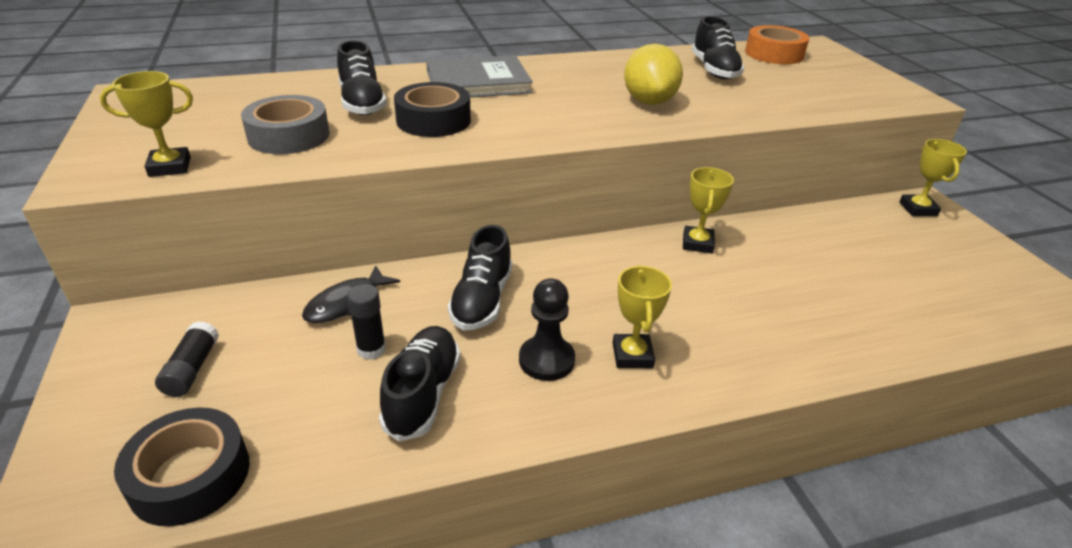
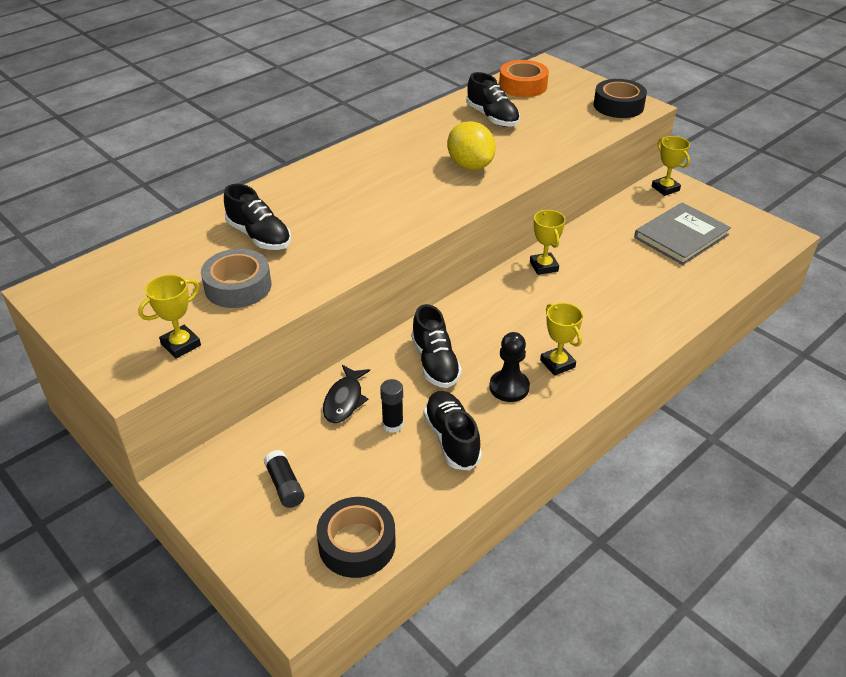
camera: 25 degrees left, 5 degrees up
(433, 120) = (332, 235): black tape -> black tape (618, 106)
(478, 82) = (328, 185): grey book -> grey book (681, 236)

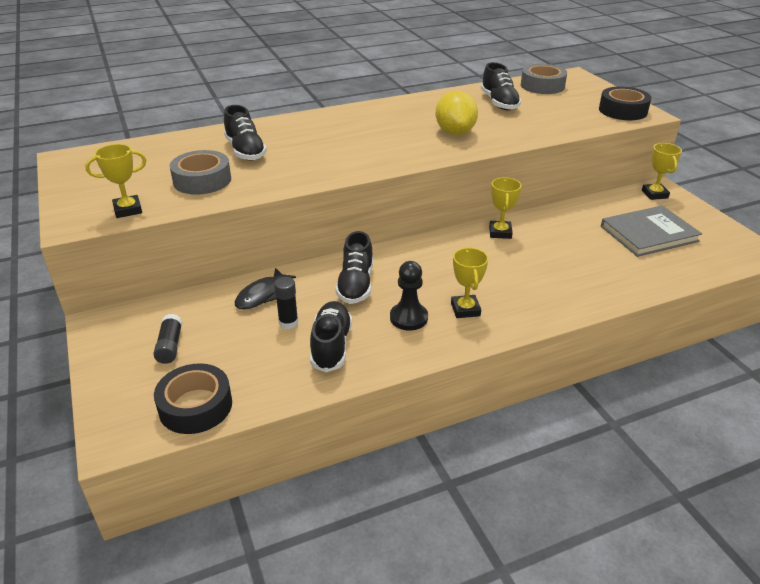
camera: 20 degrees right, 5 degrees down
(523, 86) = (542, 86): orange tape -> grey tape

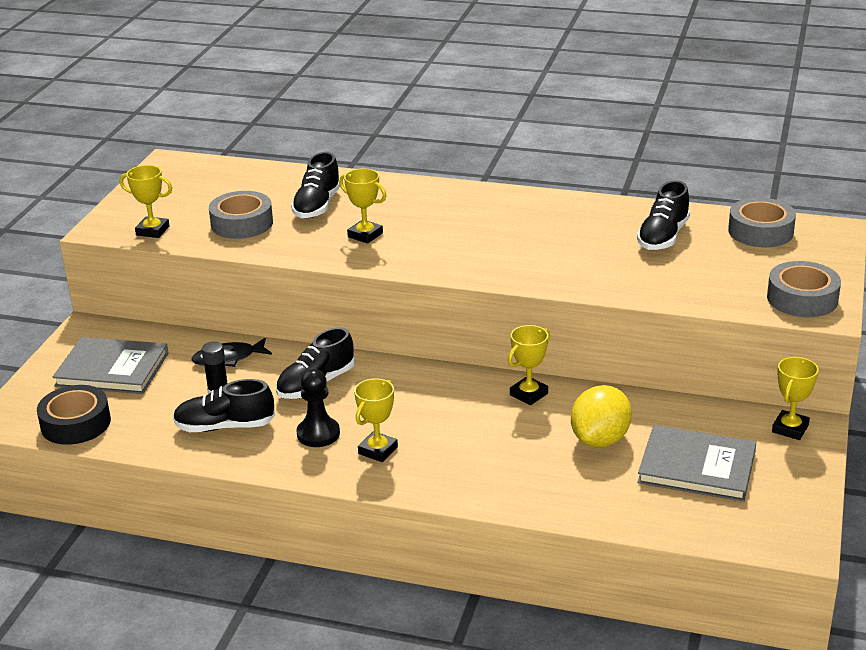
camera: 40 degrees right, 5 degrees down
(170, 346) = (112, 369): black glue stick -> grey book
(313, 158) = (365, 235): none -> yellow trophy
(331, 346) = (225, 426): black shoe -> black shoe turned 135 degrees counterclockwise
(455, 132) = (549, 256): yellow lemon -> yellow lemon (600, 439)
(623, 110) = (802, 298): black tape -> grey tape

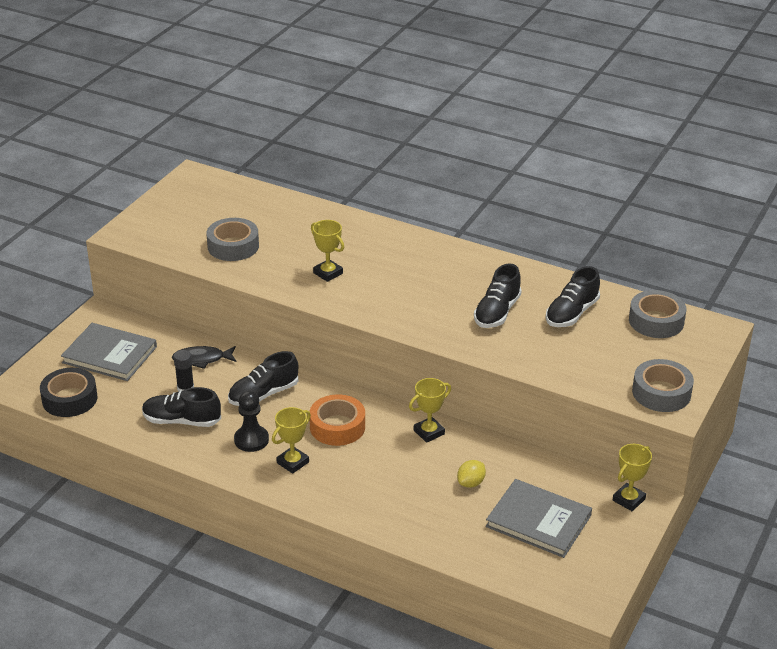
camera: 10 degrees right, 5 degrees up
(152, 231) = (161, 242): yellow trophy -> none
(317, 206) = (299, 238): black shoe -> black shoe (497, 312)
(418, 404) = (337, 427): none -> orange tape
(600, 439) = (471, 483): yellow lemon -> yellow lemon, size x0.55

